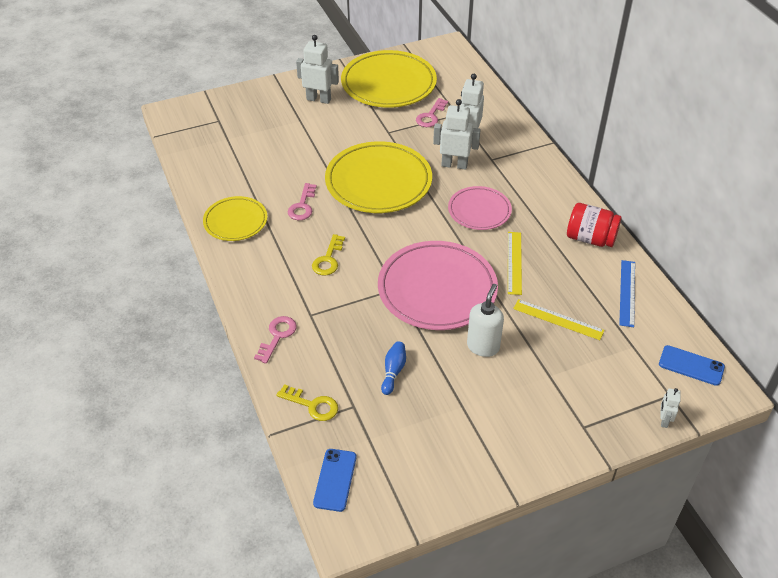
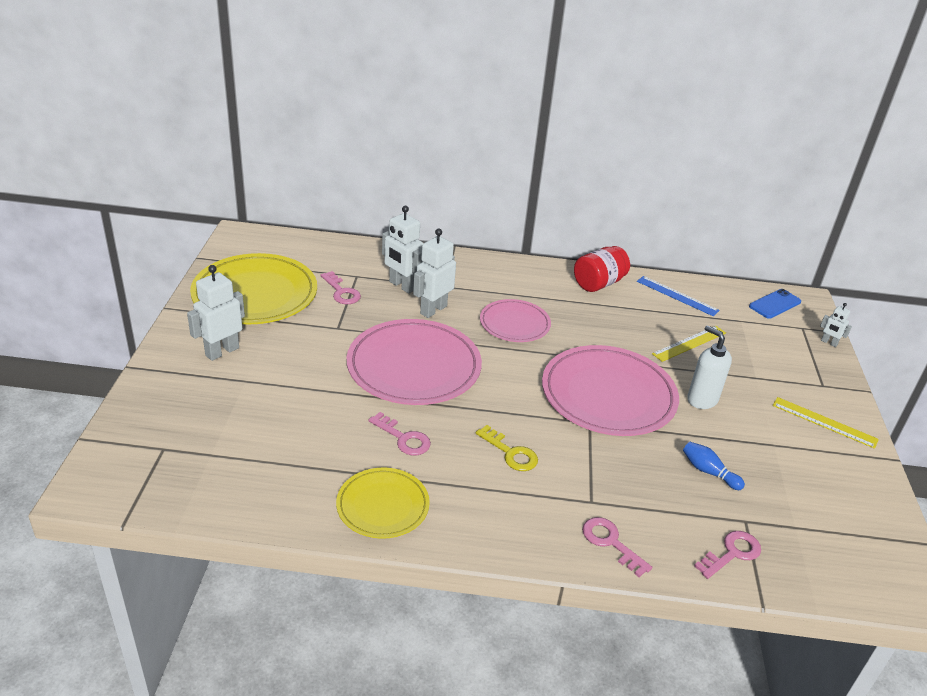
camera: 65 degrees left, 10 degrees down
(312, 405) = (732, 553): yellow key -> pink key
(335, 480) = (844, 576): blue phone -> none
(378, 182) = (414, 367): yellow plate -> pink plate
(514, 262) = (601, 335): yellow ruler -> yellow ruler (824, 422)

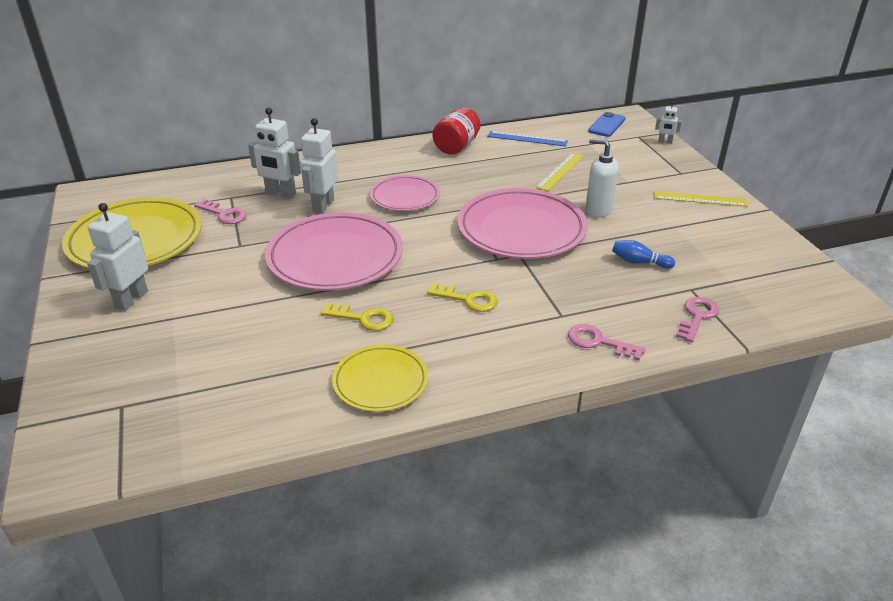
camera: 20 degrees left, 0 degrees up
(403, 438) = (363, 318): pink key -> yellow key

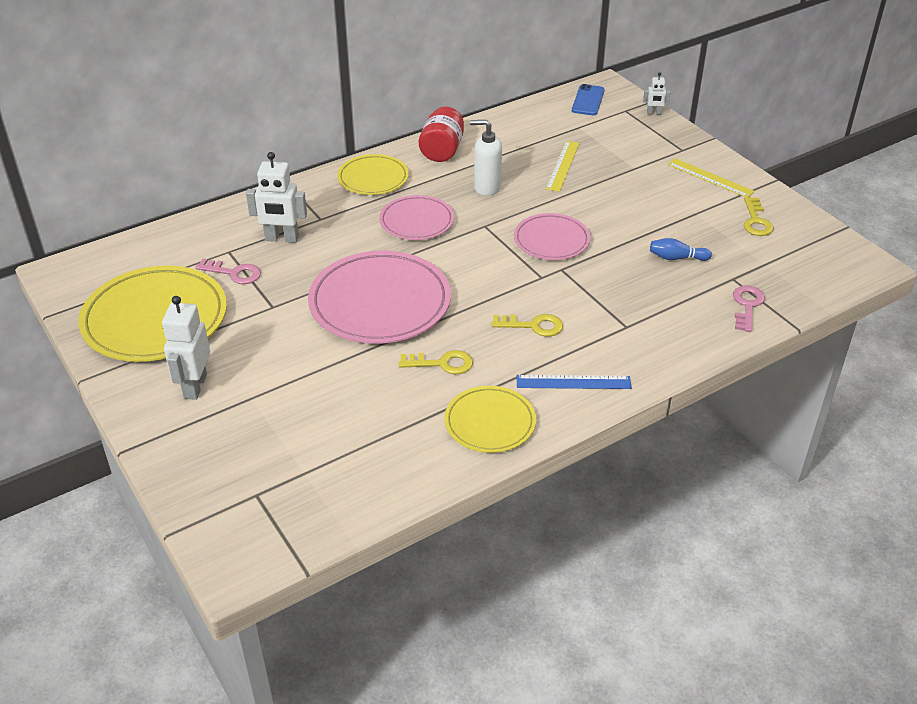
camera: 15 degrees left, 5 degrees up
(323, 205) = (335, 245): white robot -> none
(385, 159) = (373, 178): none -> yellow plate
(521, 229) = (551, 240): pink plate -> pink plate, size x0.57
(527, 139) = (512, 130): blue ruler -> blue ruler (573, 382)
(598, 210) = (617, 206): white soap dispenser -> white soap dispenser (487, 187)
(599, 342) = (669, 347): pink key -> none
(700, 199) = (710, 178): yellow ruler -> yellow ruler turned 45 degrees clockwise
(734, 242) = (756, 221): none -> yellow key

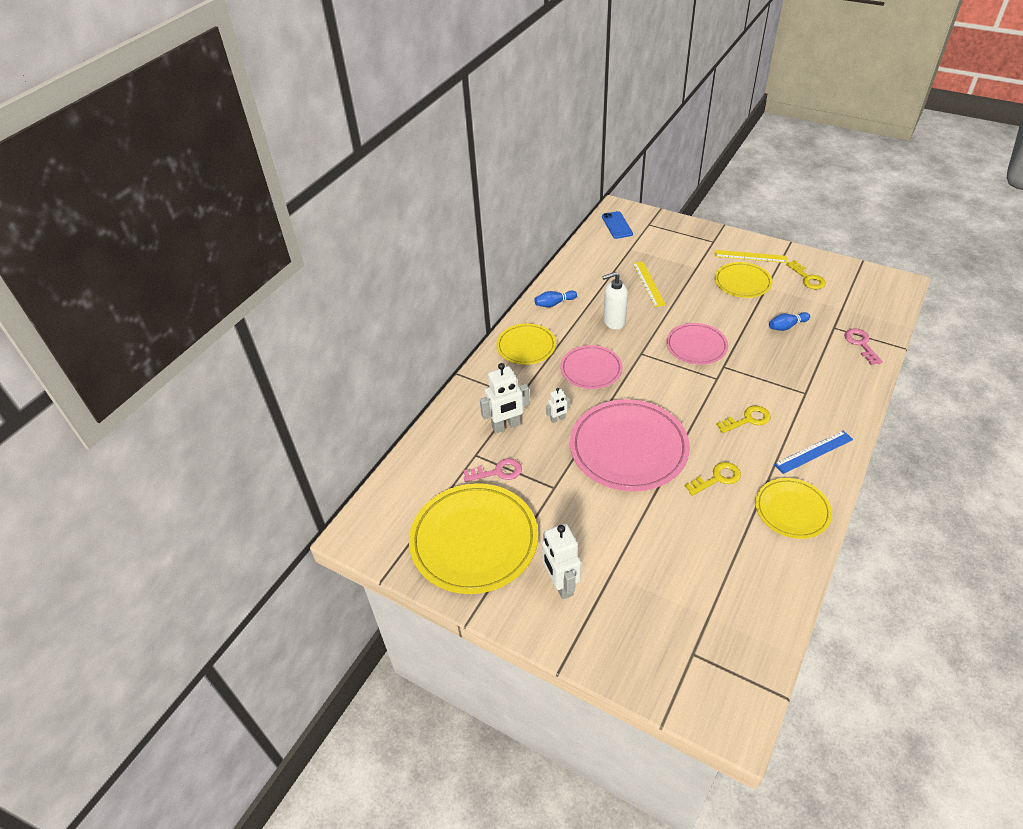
camera: 25 degrees left, 5 degrees up
(442, 150) = (554, 303): red jar -> blue bowling pin
(654, 113) = (669, 220): white robot -> white robot (557, 419)
(672, 200) = (742, 282): none -> yellow plate

